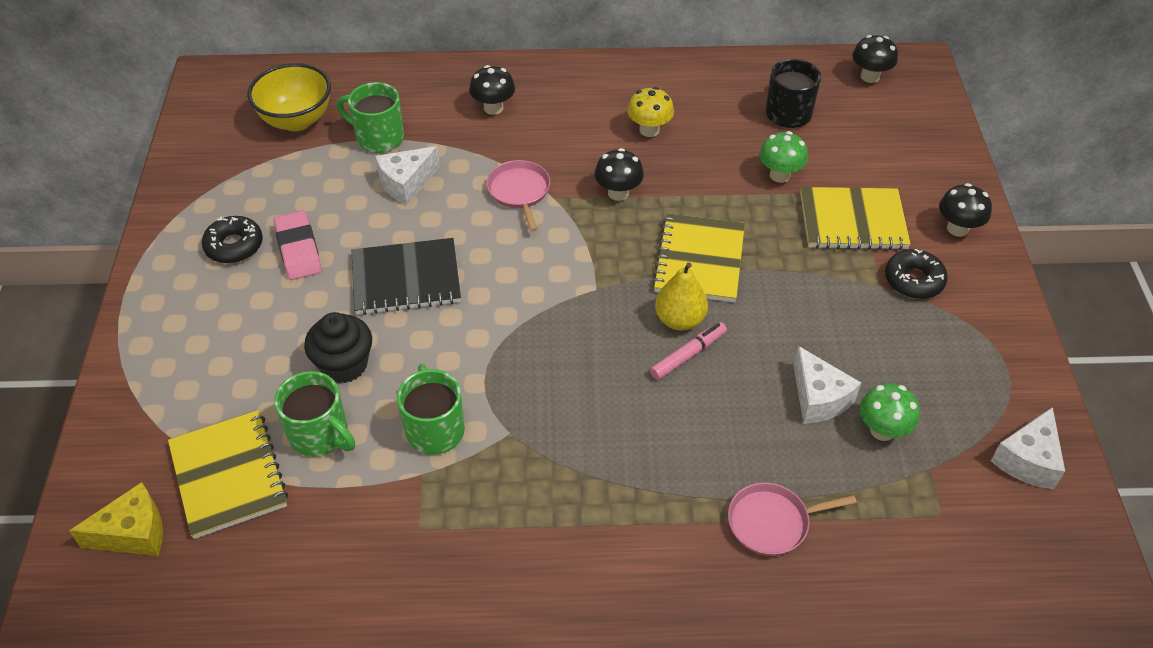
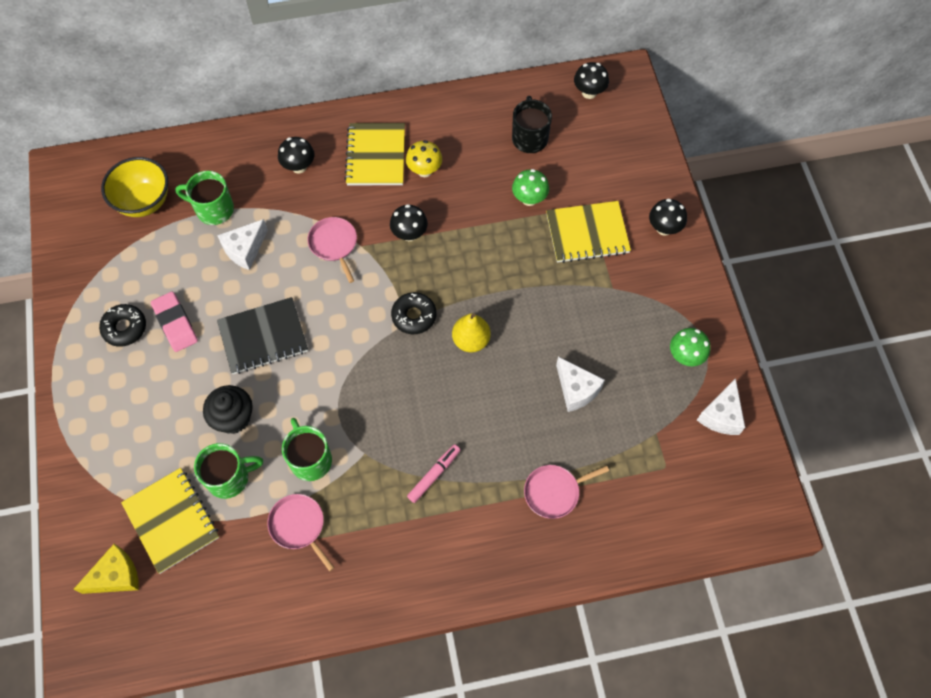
camera: 10 degrees left, 15 degrees up
(320, 435) = (229, 478): green mug -> green mug turned 45 degrees counterclockwise
(400, 509) = (299, 526): none -> pink pan
(688, 355) = (481, 369): pink marker -> pink marker (434, 475)
(699, 260) = (478, 286): yellow notebook -> yellow notebook (375, 156)
(882, 430) = (622, 408): green mushroom -> green mushroom (685, 356)
(913, 280) = (635, 279): black donut -> black donut (414, 316)

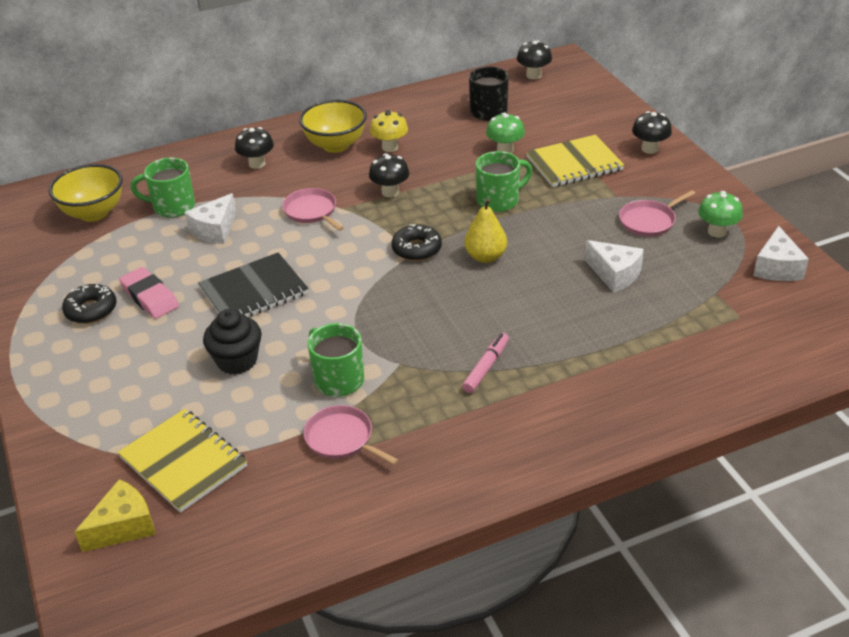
camera: 10 degrees left, 25 degrees down
(229, 478) = (245, 412): green mug -> green mug (499, 200)
(375, 156) = (335, 145): yellow notebook -> yellow bowl
(554, 492) = (627, 357): pink pan -> pink pan (649, 221)

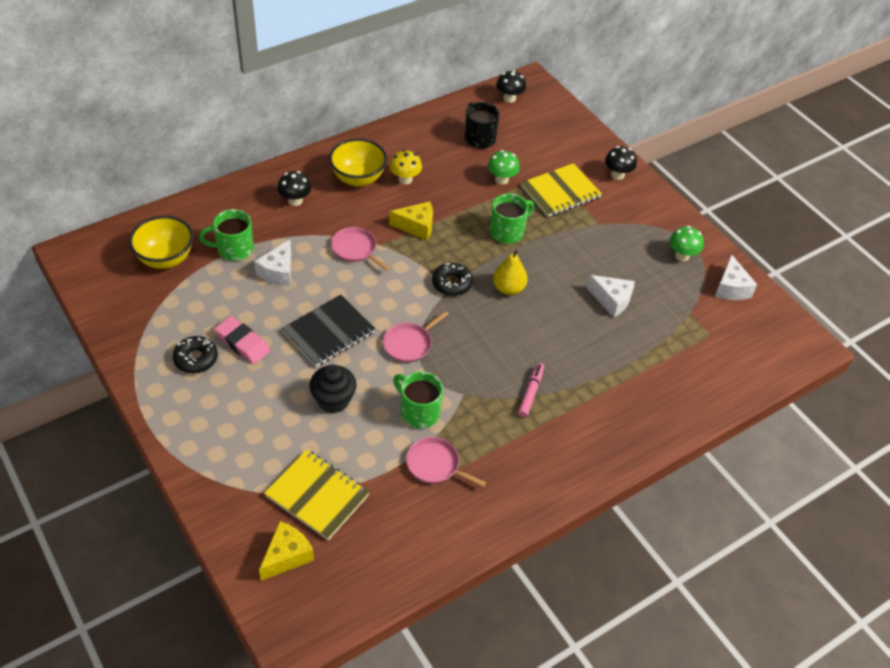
camera: 15 degrees left, 10 degrees up
(390, 192) = (416, 226): black mushroom -> yellow cheese
(649, 221) = (629, 247): pink pan -> pink pan (409, 344)

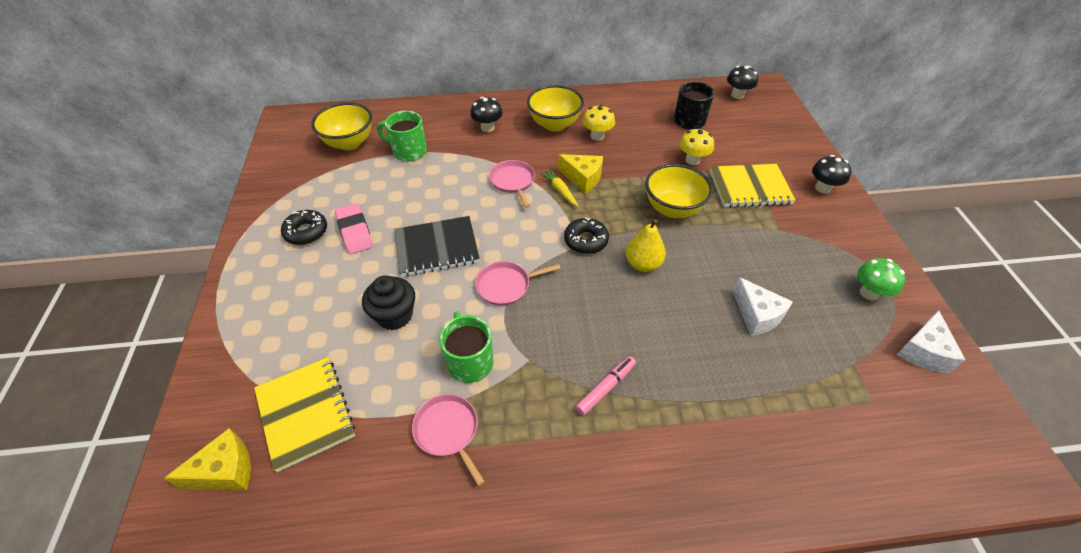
camera: 30 degrees right, 0 degrees up
(278, 272) = (431, 180): white cheese -> none
(403, 245) = (560, 191): none -> yellow carrot
(501, 179) = (692, 160): green mushroom -> yellow mushroom
(508, 232) = (672, 209): green mug -> yellow bowl

